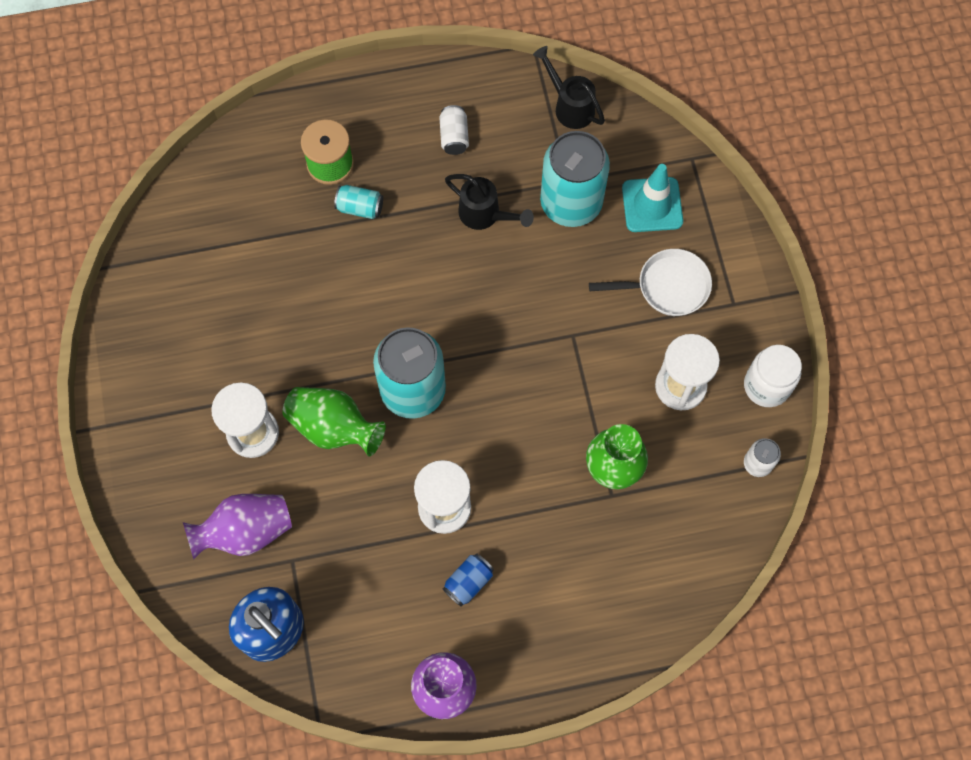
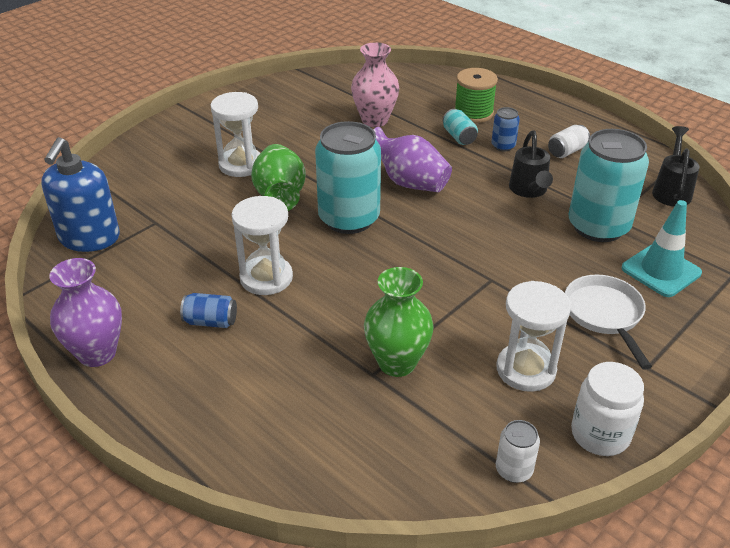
camera: 55 degrees right, 30 degrees down
(246, 531) = (161, 193): purple vase -> purple vase (408, 182)
(270, 261) = (375, 120): none -> pink vase
(404, 182) = (503, 146): none -> blue can
(667, 287) = (605, 315): white pan -> white pan turned 150 degrees counterclockwise

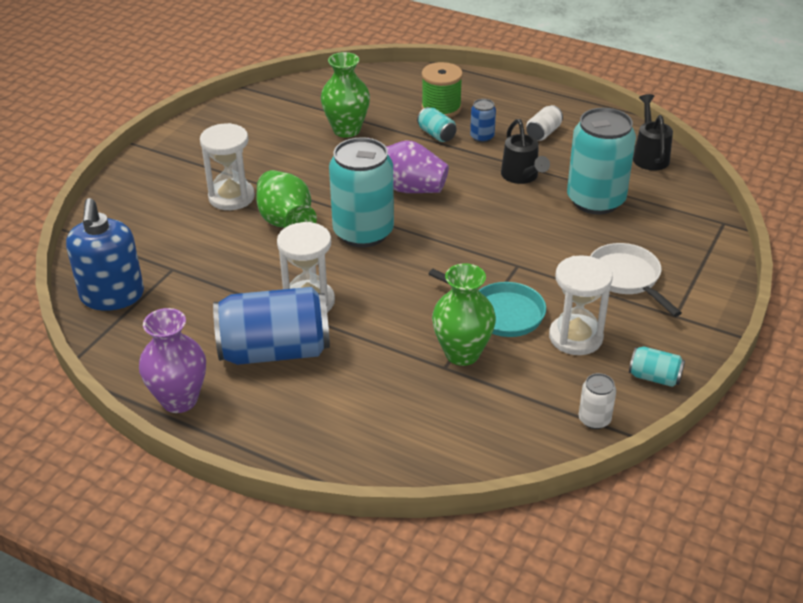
camera: 15 degrees left, 0 degrees up
(211, 321) = (274, 351): blue can -> blue can, size x2.24
(375, 120) = (346, 130): pink vase -> green vase
(455, 327) = (501, 313): none -> turquoise pan
(600, 434) = (654, 377): white jar -> turquoise can
(661, 271) = (662, 231): turquoise traffic cone -> none

